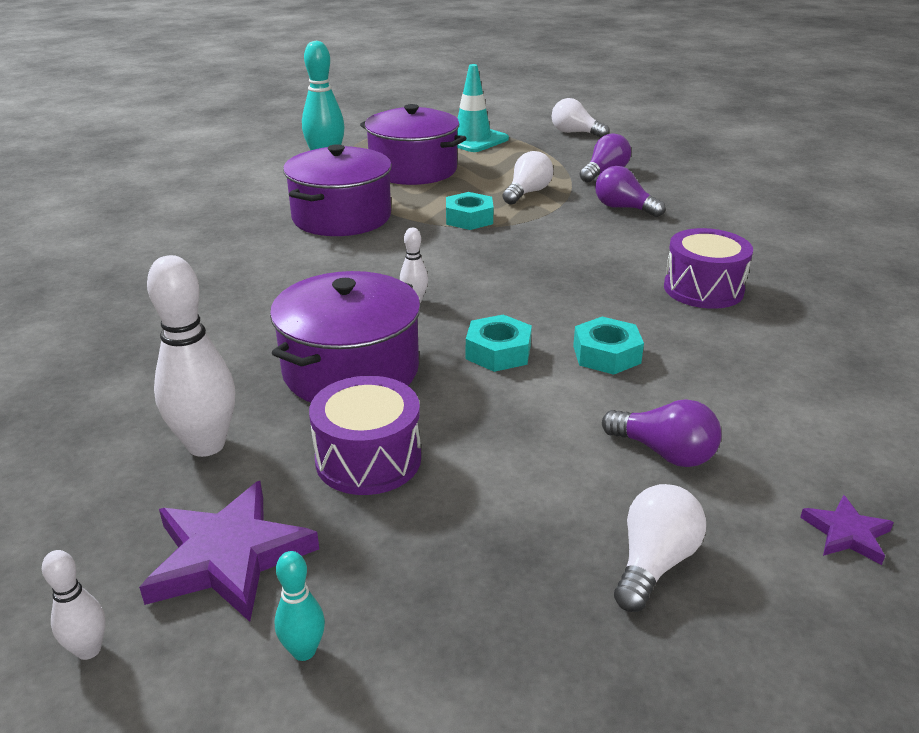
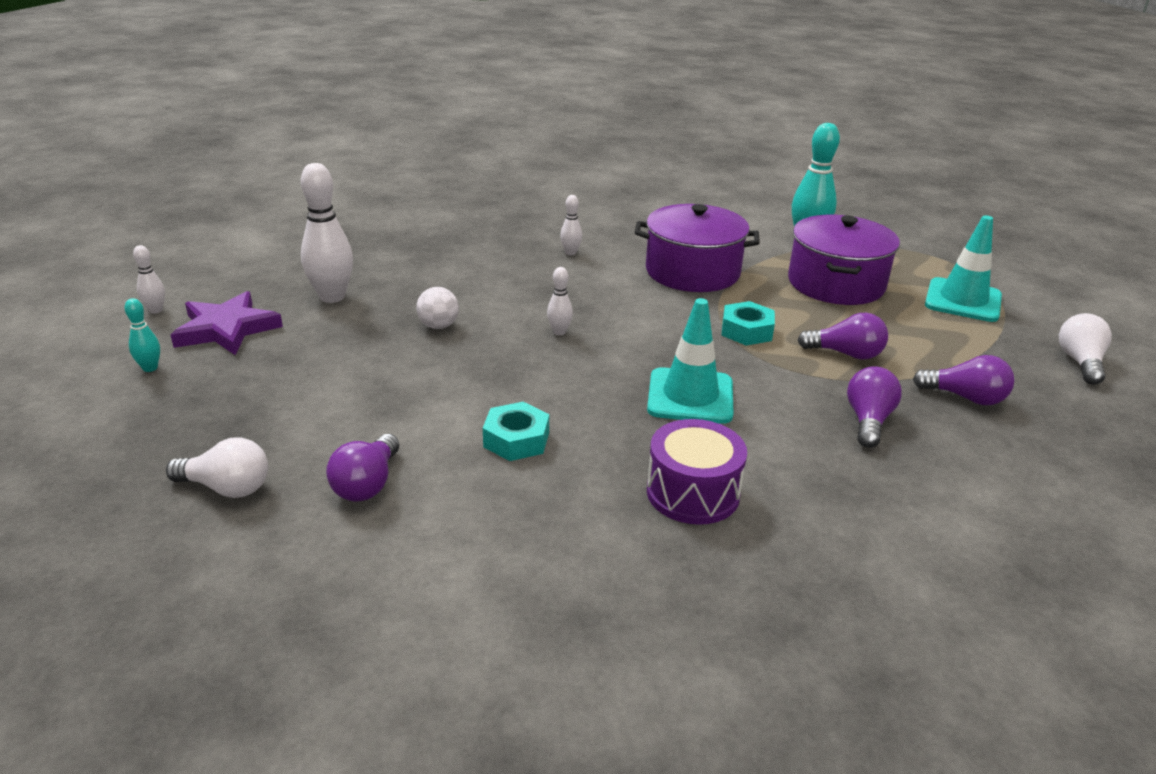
camera: 70 degrees right, 0 degrees up
(240, 266) = (570, 253): none -> white bowling pin
(351, 370) = (438, 326): purple pot -> white ball
(368, 459) = (329, 353): purple drum -> none
(498, 352) = (494, 383): turquoise nut -> none
(527, 193) = (846, 354): white light bulb -> purple light bulb
(564, 262) = (690, 396): none -> turquoise traffic cone
(846, 533) = (269, 594): purple star -> none

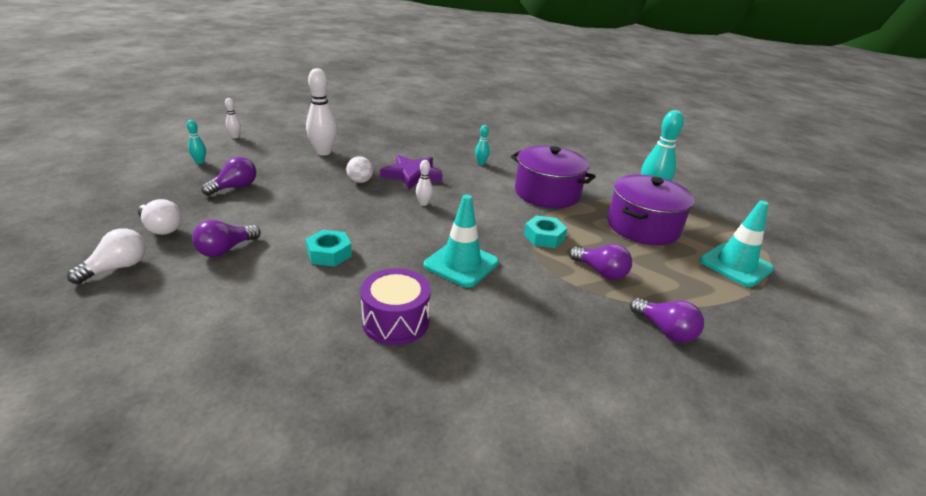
camera: 25 degrees right, 0 degrees up
(227, 329) = (255, 154): purple star -> purple star (412, 175)
(570, 253) = (481, 163): white bowling pin -> turquoise bowling pin
(868, 421) = (569, 320): purple light bulb -> purple light bulb (235, 187)
(1080, 362) = (798, 339): white light bulb -> white light bulb (117, 268)

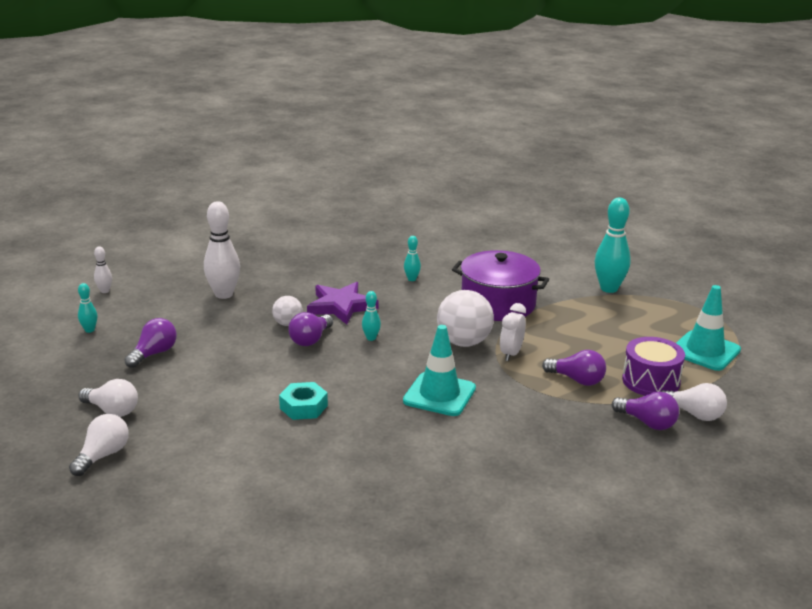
camera: 10 degrees left, 5 degrees down
(225, 250) = (196, 420): purple light bulb -> purple light bulb (311, 339)
(395, 321) = (403, 456): purple drum -> purple drum (651, 381)
(423, 203) = (371, 338): white bowling pin -> turquoise bowling pin
(504, 220) = (464, 342): none -> white ball
(544, 237) = (511, 354): turquoise nut -> white clock
(642, 226) = (608, 326): purple pot -> none
(718, 330) = (694, 414): none -> white light bulb

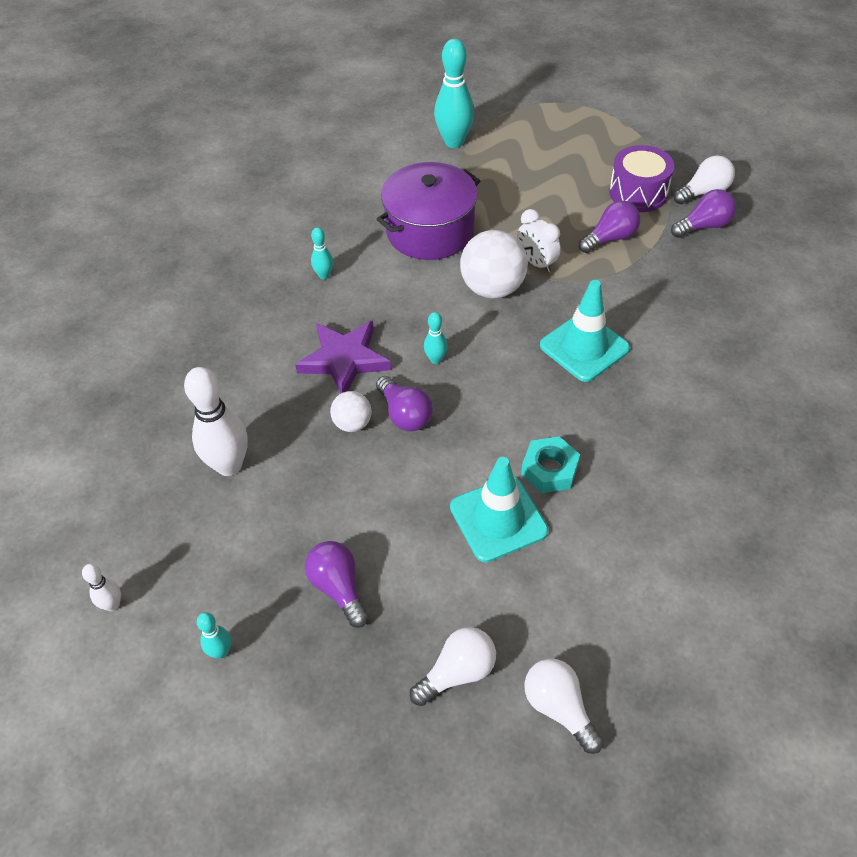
camera: 60 degrees left, 25 degrees up
(705, 351) = (606, 137): turquoise traffic cone -> turquoise traffic cone (498, 519)

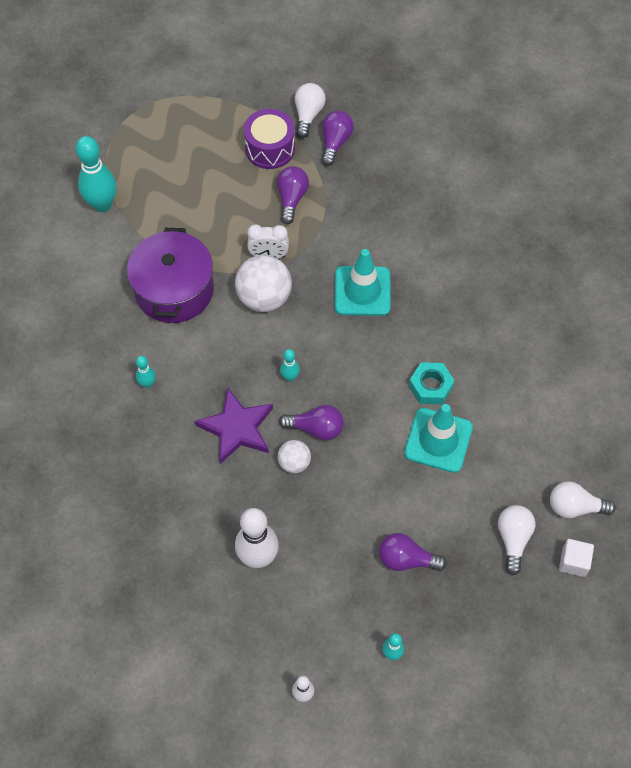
camera: 50 degrees left, 10 degrees up
(491, 758) = (573, 562): none -> white cube

